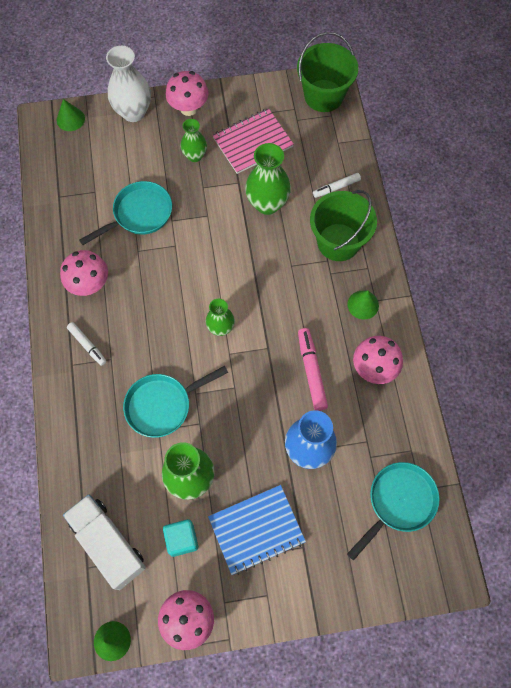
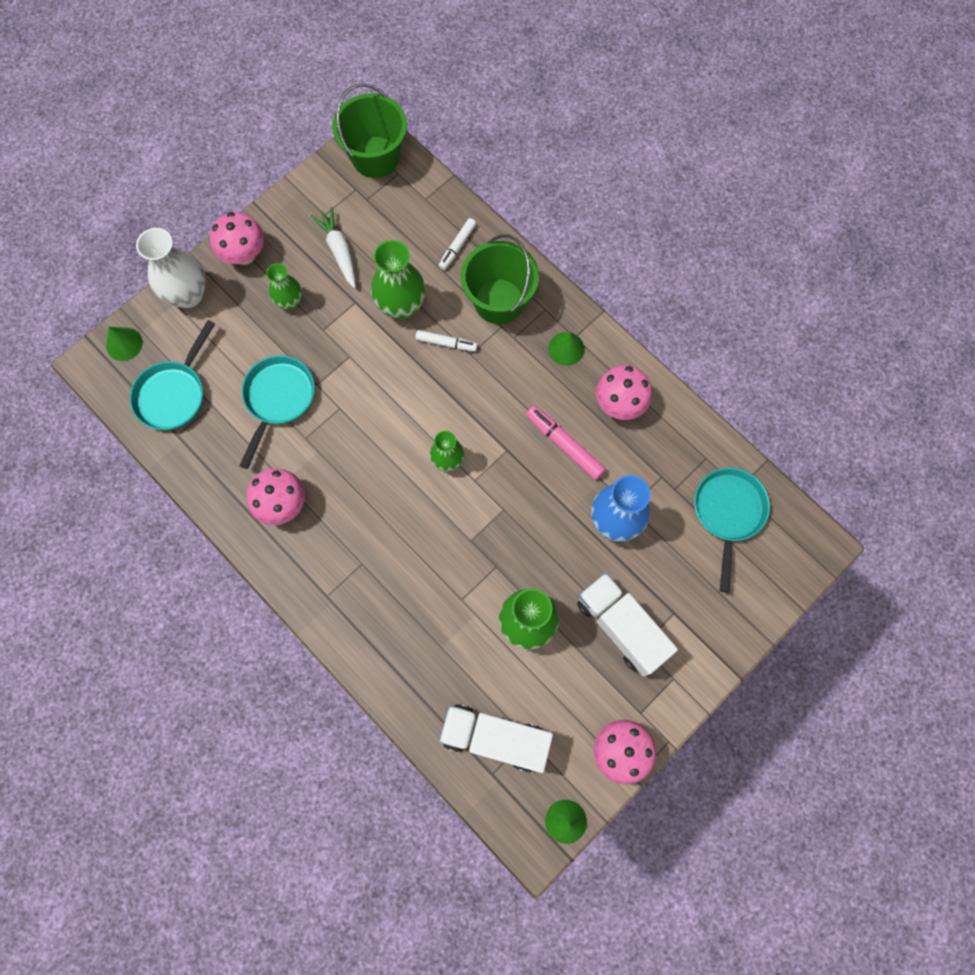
camera: 35 degrees left, 5 degrees up
(87, 345) = (327, 566): white marker -> white marker (446, 343)
(163, 405) = (448, 573): turquoise pan -> turquoise pan (174, 394)
(182, 539) = (560, 684): turquoise cube -> none
(252, 142) = (339, 251): pink notebook -> white carrot
(256, 529) = (621, 627): blue notebook -> white truck

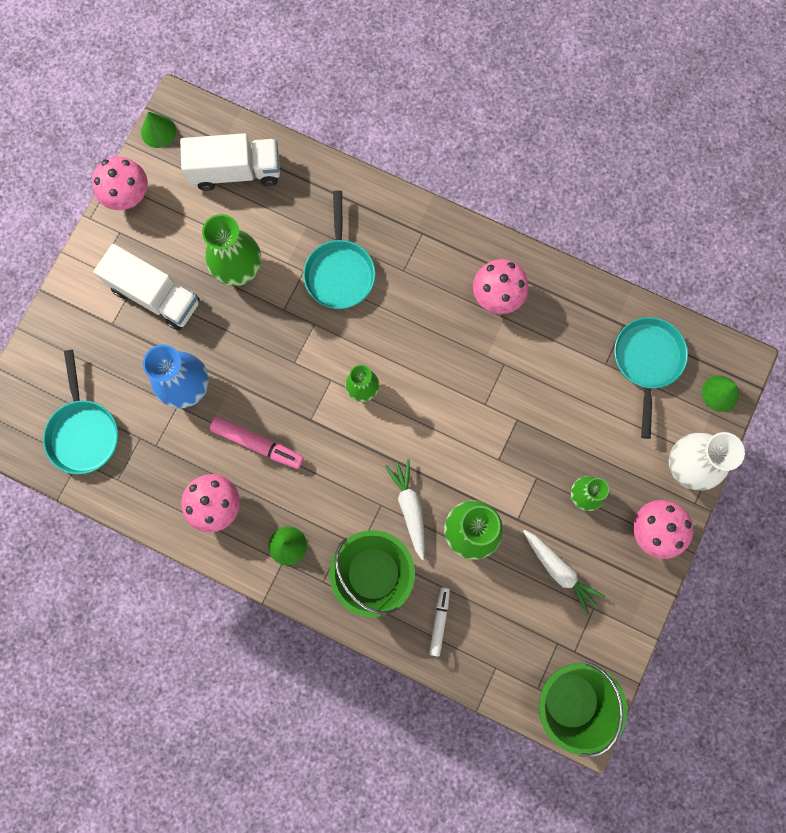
camera: 160 degrees right, 5 degrees up
(278, 399) = (547, 391): turquoise pan -> turquoise pan (340, 271)
(446, 343) = (409, 507): white marker -> white carrot

